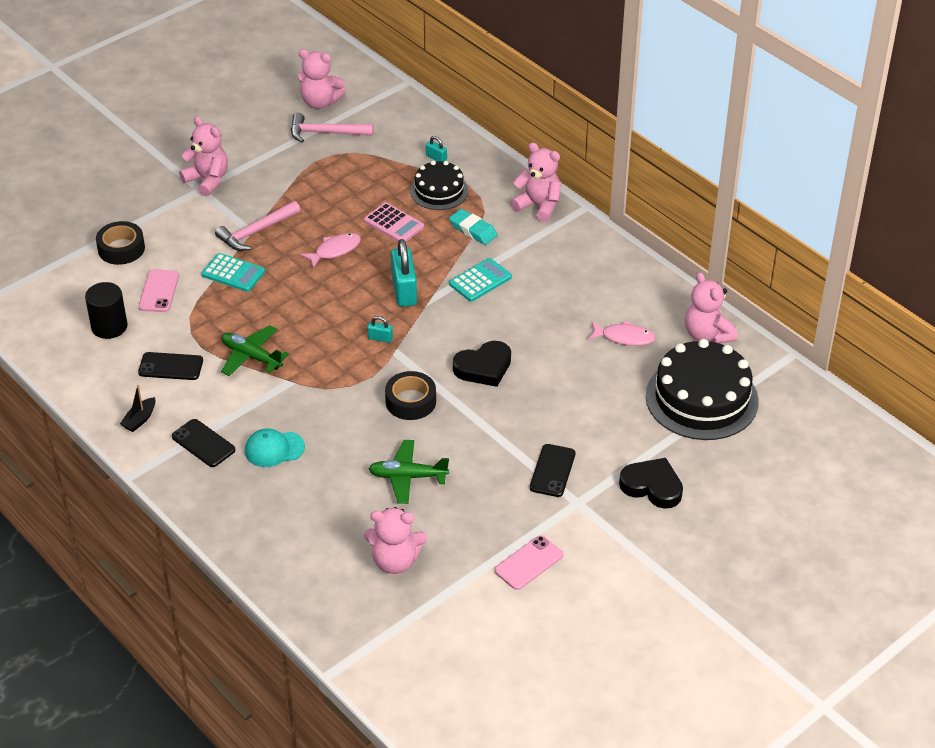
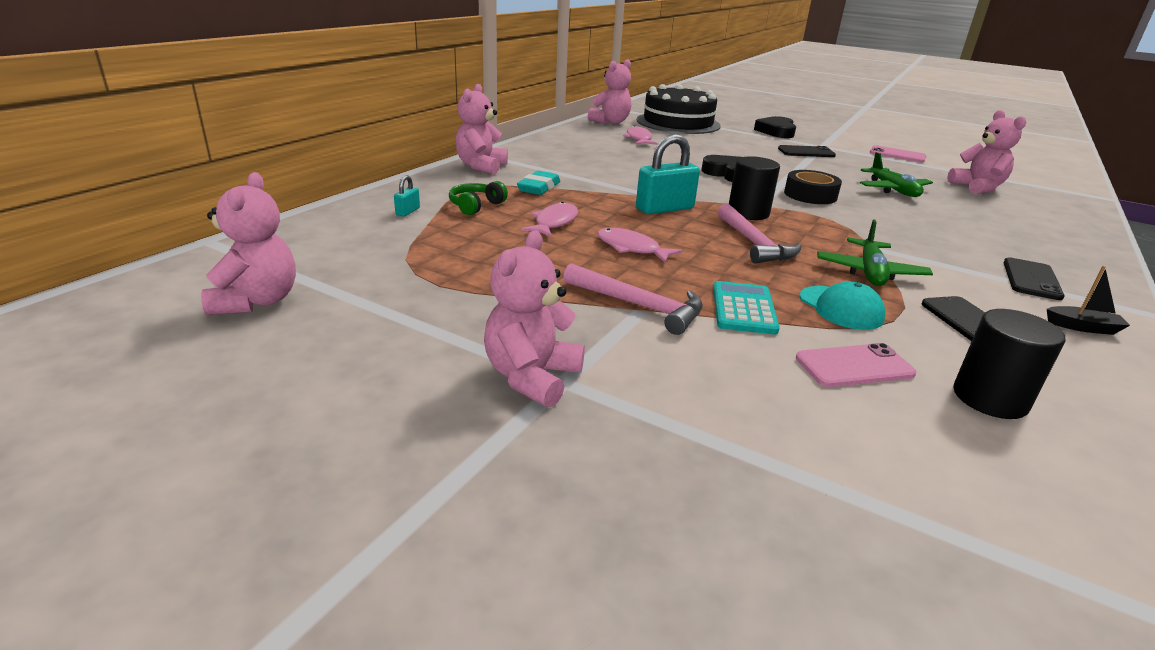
camera: 110 degrees left, 15 degrees down
(121, 249) = (805, 439): black tape -> none
(274, 449) = (966, 242): turquoise cap -> turquoise cap (841, 308)
(326, 133) = (356, 285): pink hammer -> pink hammer (754, 243)
(380, 338) = (748, 213): turquoise padlock -> black cylinder
(393, 224) = (554, 222): pink calculator -> pink fish
(439, 191) = (476, 206): black cake -> green headphones
(480, 281) = (616, 181): turquoise calculator -> none

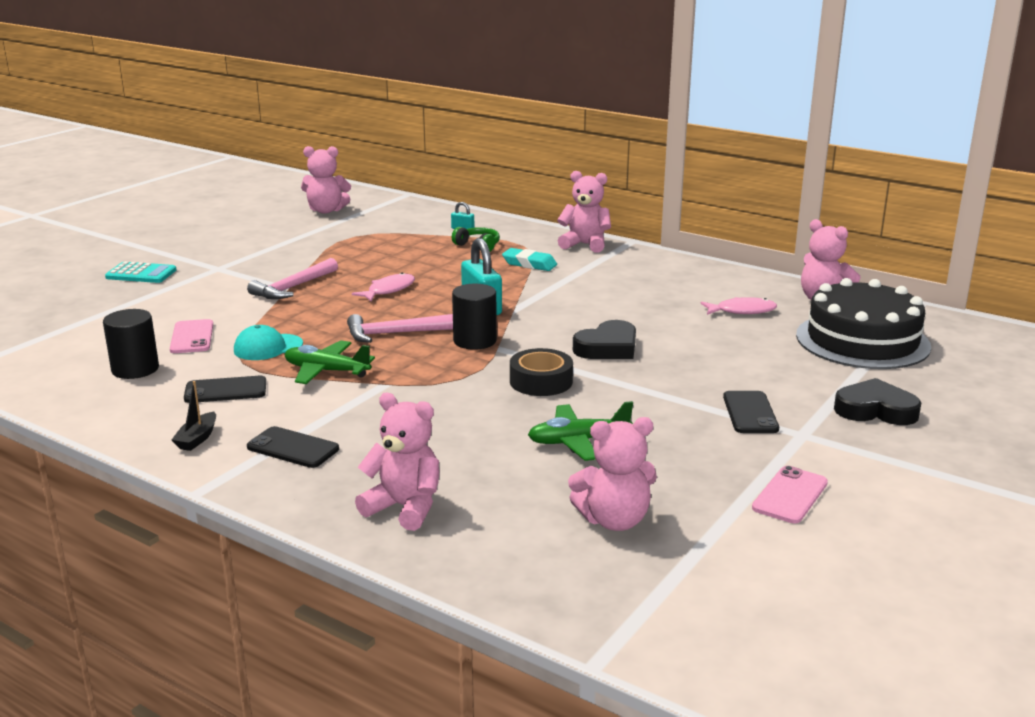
camera: 95 degrees right, 5 degrees down
(532, 377) = (225, 262): pink teddy bear -> pink teddy bear (404, 507)
(554, 222) = (443, 268): pink fish -> none
(744, 309) = (278, 316): turquoise calculator -> turquoise calculator (141, 274)

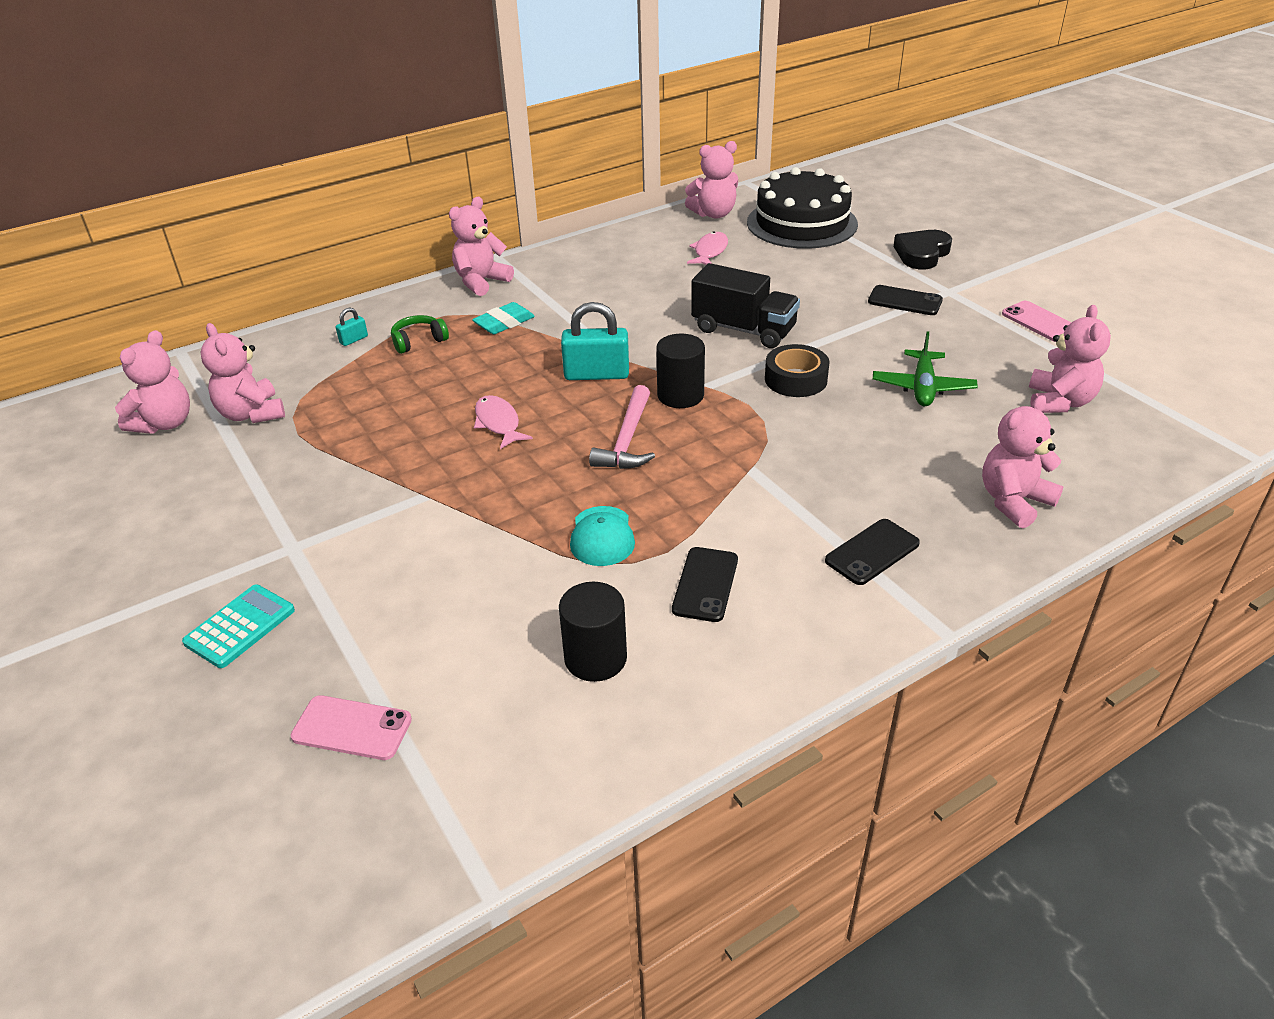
camera: 65 degrees left, 15 degrees up
(192, 337) = (525, 596): pink phone -> pink phone (352, 728)
(197, 439) = (821, 620): black boat -> none
(293, 287) = (426, 491): pink hammer -> none
(326, 371) = (696, 502): green plane -> none
(351, 226) = (252, 414): none -> pink teddy bear
(608, 347) = (743, 330): black heart -> black truck

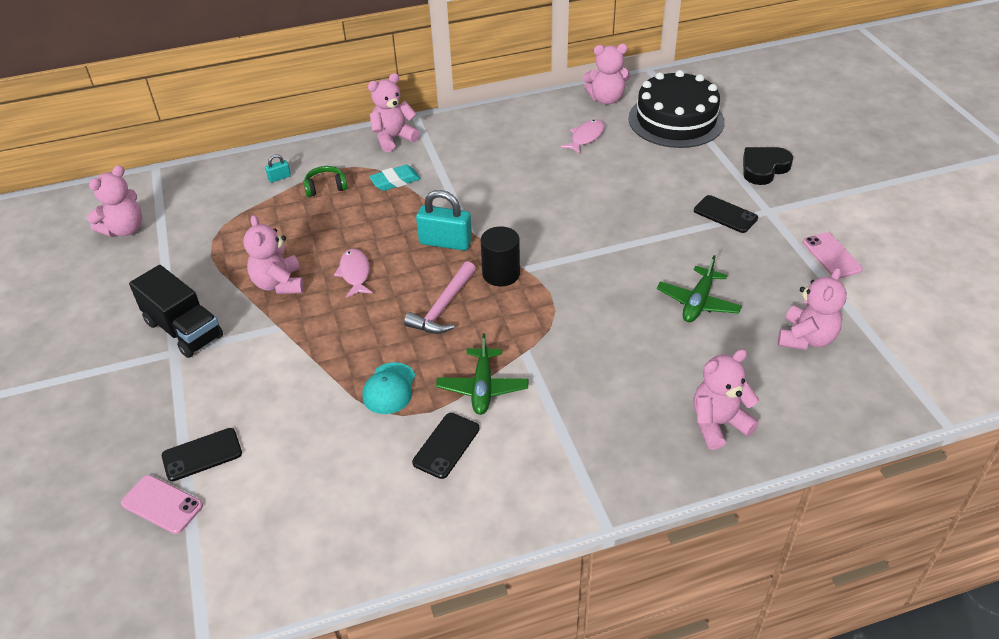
camera: 15 degrees right, 5 degrees up
(240, 627) = (118, 409): turquoise calculator -> none
(252, 414) = (185, 232): pink teddy bear -> pink teddy bear (279, 284)
(595, 658) = (343, 488): black cylinder -> none
(718, 515) = (482, 387): none -> green plane
(743, 330) = (578, 220): black truck -> black truck (183, 329)
(796, 379) = (598, 275): black tape -> none
(872, 552) = (583, 445): black phone -> black phone (202, 455)

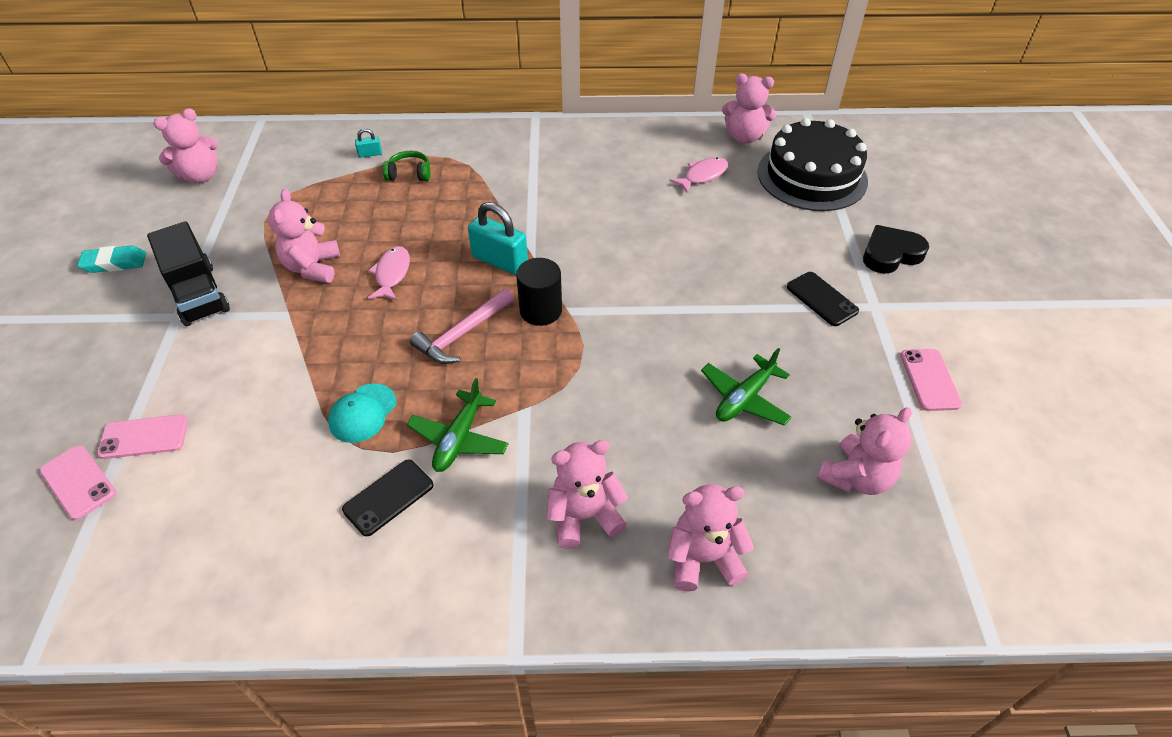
camera: 15 degrees right, 5 degrees up
(202, 455) = (144, 437): black phone -> pink phone
(393, 138) = (501, 136): pink teddy bear -> pink teddy bear (584, 516)
(395, 181) = (481, 182): turquoise eraser -> turquoise eraser (115, 263)

